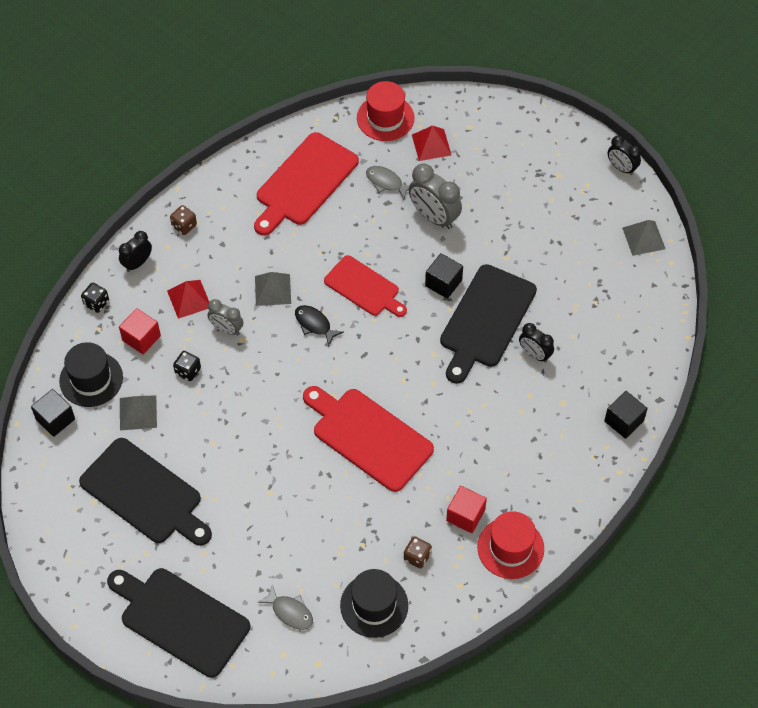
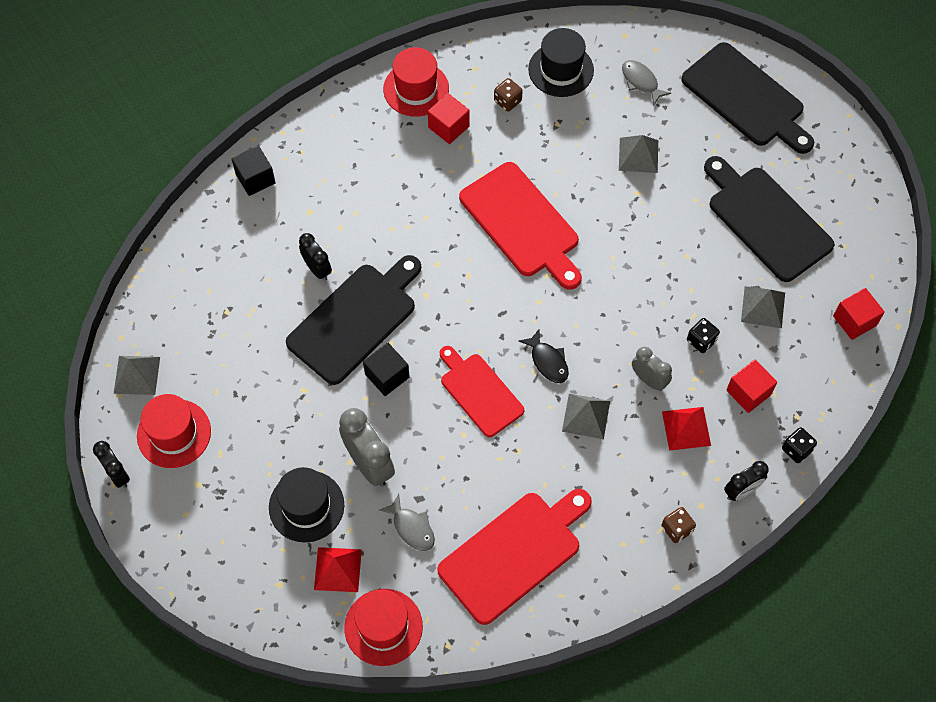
camera: 165 degrees left, 5 degrees up
(55, 419) = (854, 321): black cube -> red cube
(91, 379) = (811, 357): black hat -> black hat (306, 506)
(276, 531) = (638, 155): none -> grey pyramid
(593, 204) = (174, 433): none -> red hat

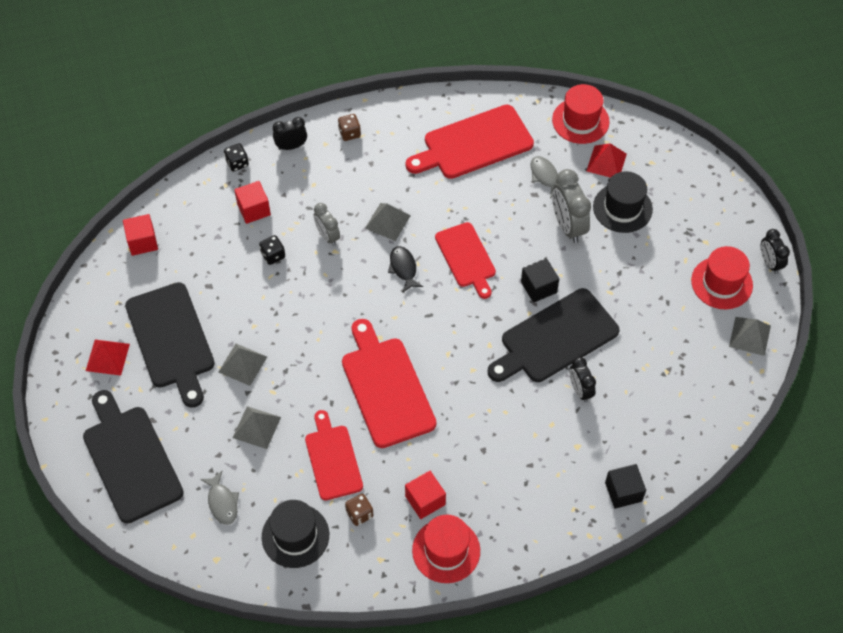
camera: 165 degrees left, 5 degrees down
(551, 143) = (333, 459): none -> red cutting board
(686, 428) = (313, 196): red pyramid -> red pyramid (107, 357)
(763, 307) = (210, 269): grey pyramid -> grey pyramid (242, 364)

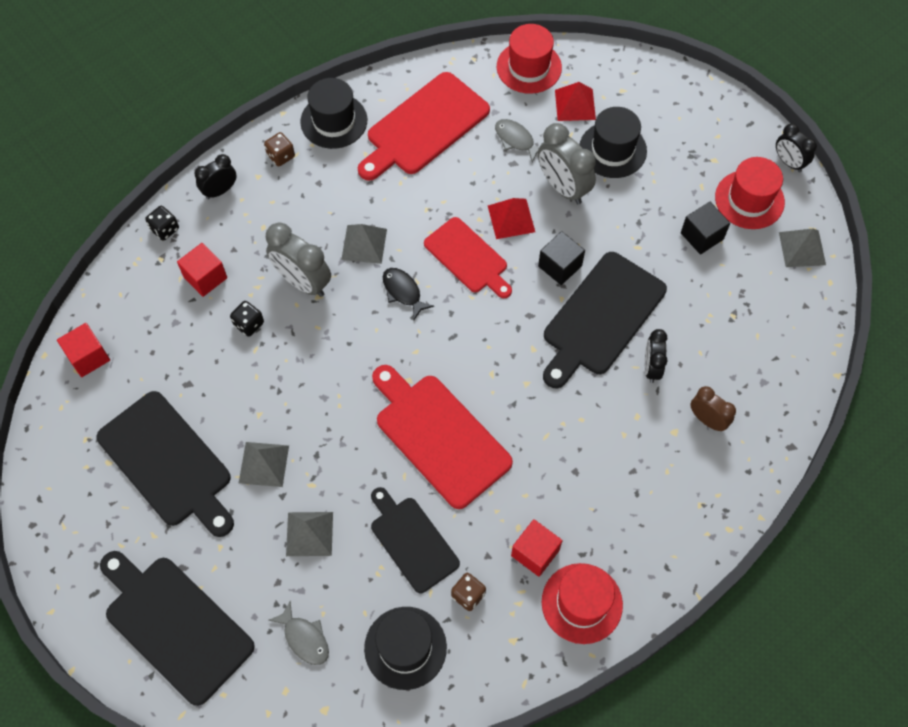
camera: 20 degrees left, 5 degrees up
(107, 357) = (99, 509): red pyramid -> red pyramid (511, 218)
(327, 236) = (303, 282): grey clock -> grey clock, size x1.63
(333, 459) = (412, 541): red cutting board -> black cutting board
(402, 118) = (334, 121): none -> black hat
(580, 390) = (651, 367): black clock -> black clock turned 45 degrees clockwise
(608, 446) = (707, 420): none -> brown clock
(623, 492) = (744, 466): black cube -> black cube (702, 236)

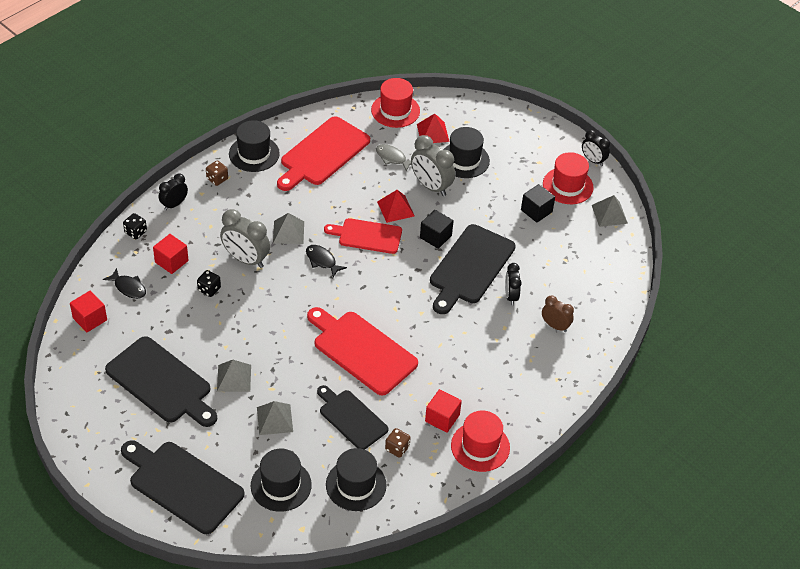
camera: 10 degrees left, 15 degrees down
(144, 313) = (128, 287): none -> black fish
(304, 638) = (281, 485): grey fish -> black hat
(468, 258) = (367, 236): red cutting board -> red cutting board turned 150 degrees clockwise

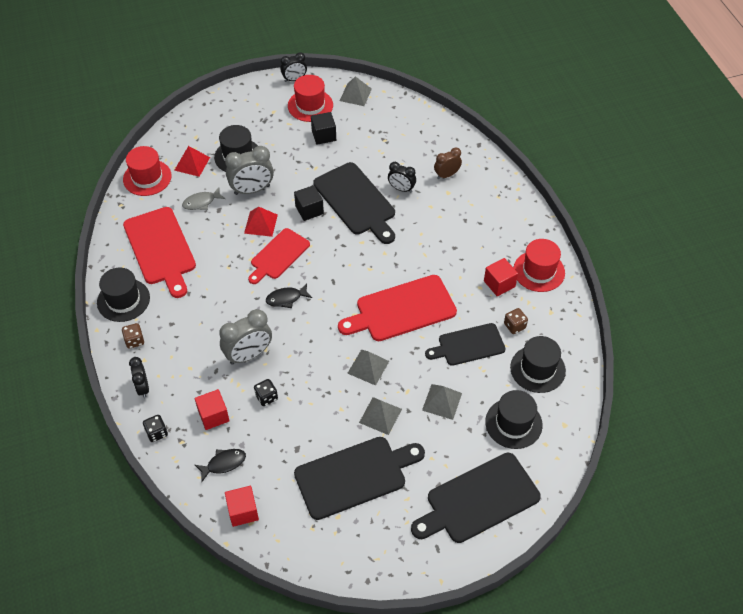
camera: 60 degrees left, 5 degrees up
(288, 232) = (237, 310): grey pyramid -> grey pyramid (368, 367)

